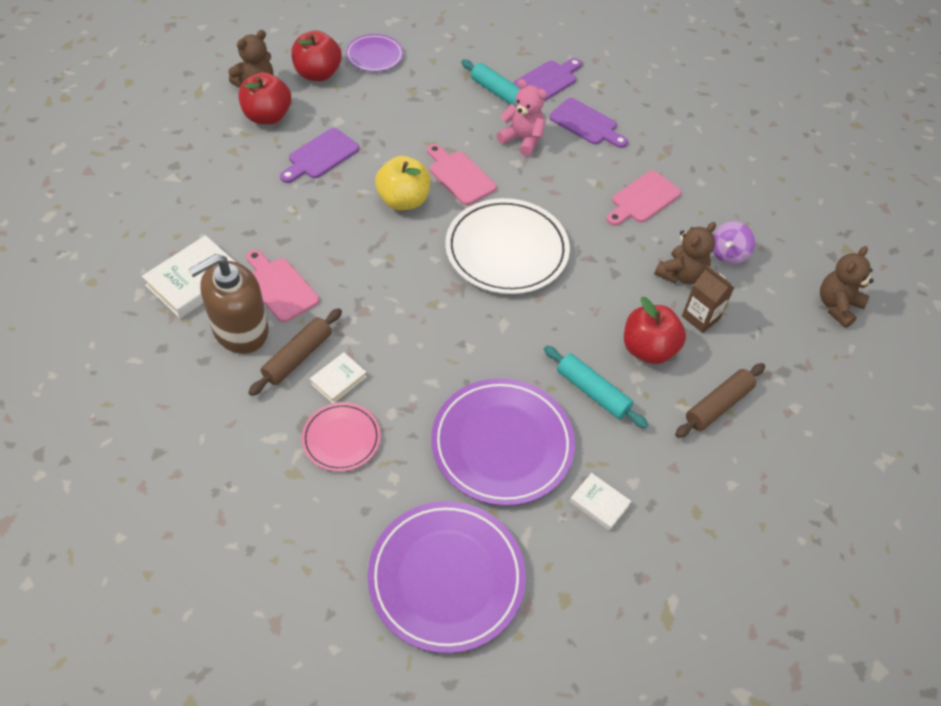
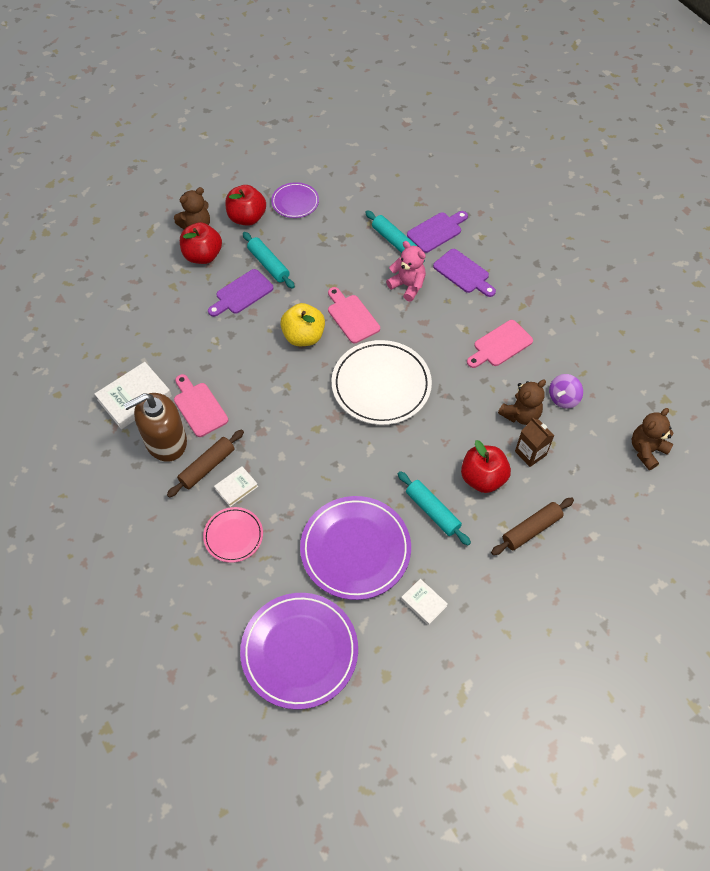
camera: 10 degrees right, 5 degrees up
(350, 123) = (268, 264): none -> turquoise rolling pin

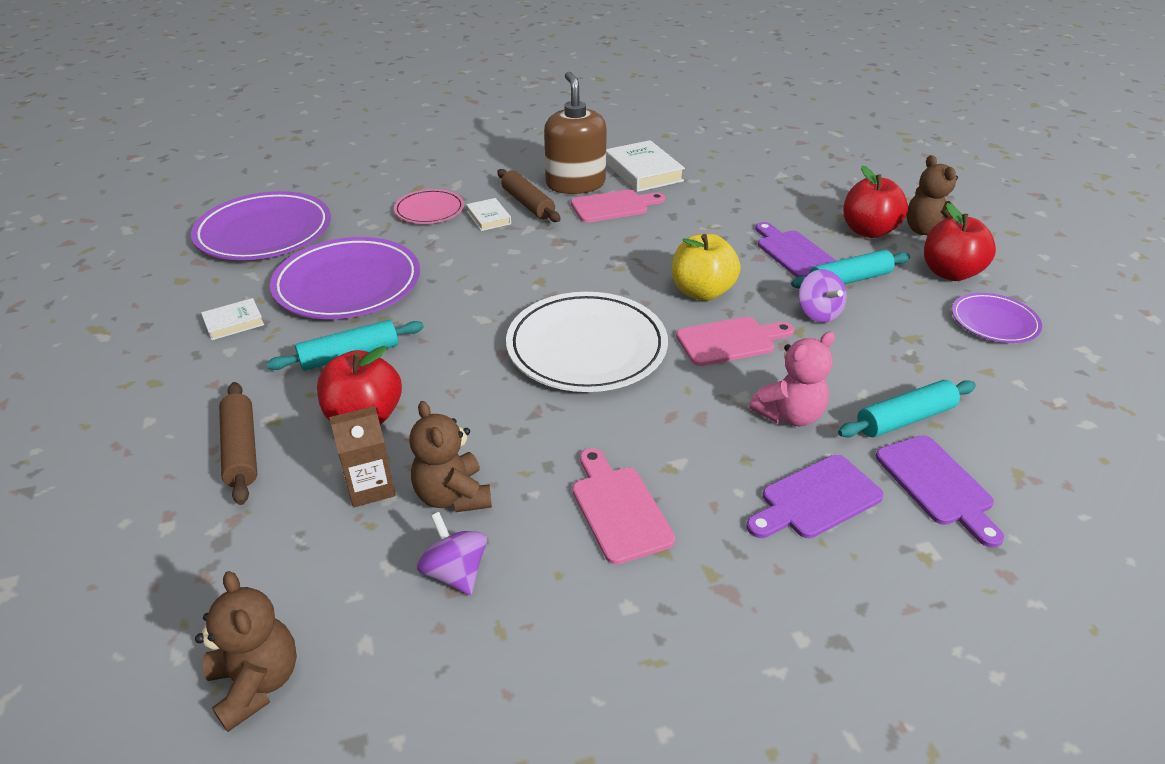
camera: 105 degrees right, 20 degrees down
(310, 278) = (818, 313): none -> purple spinning top

